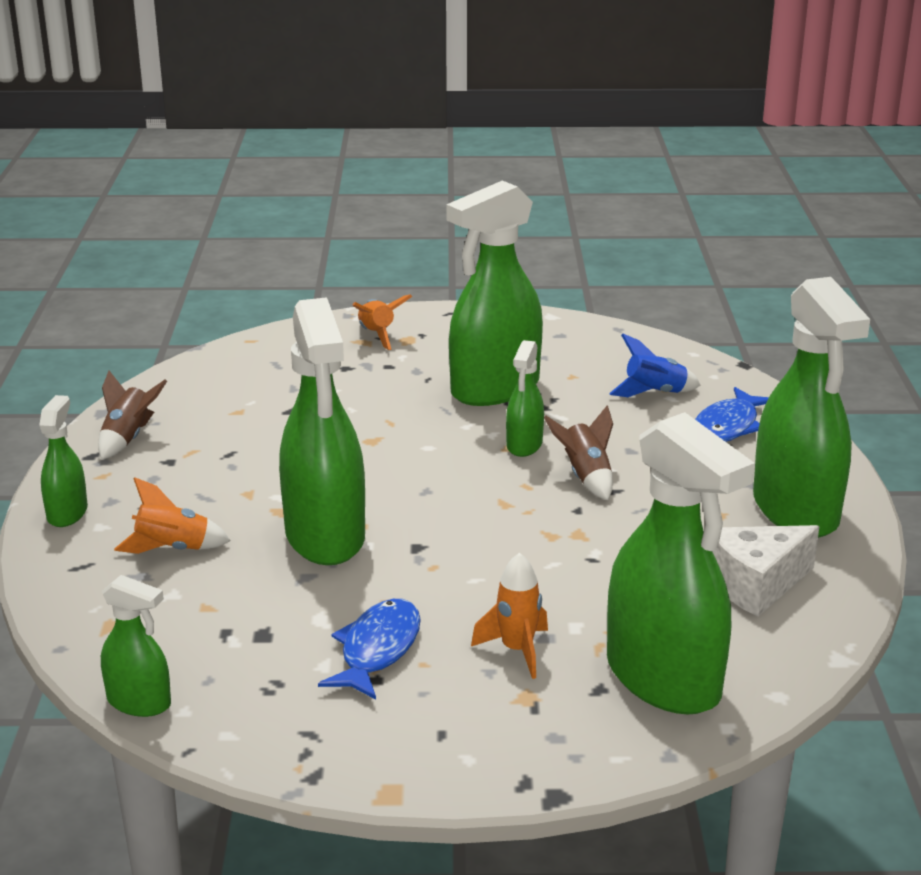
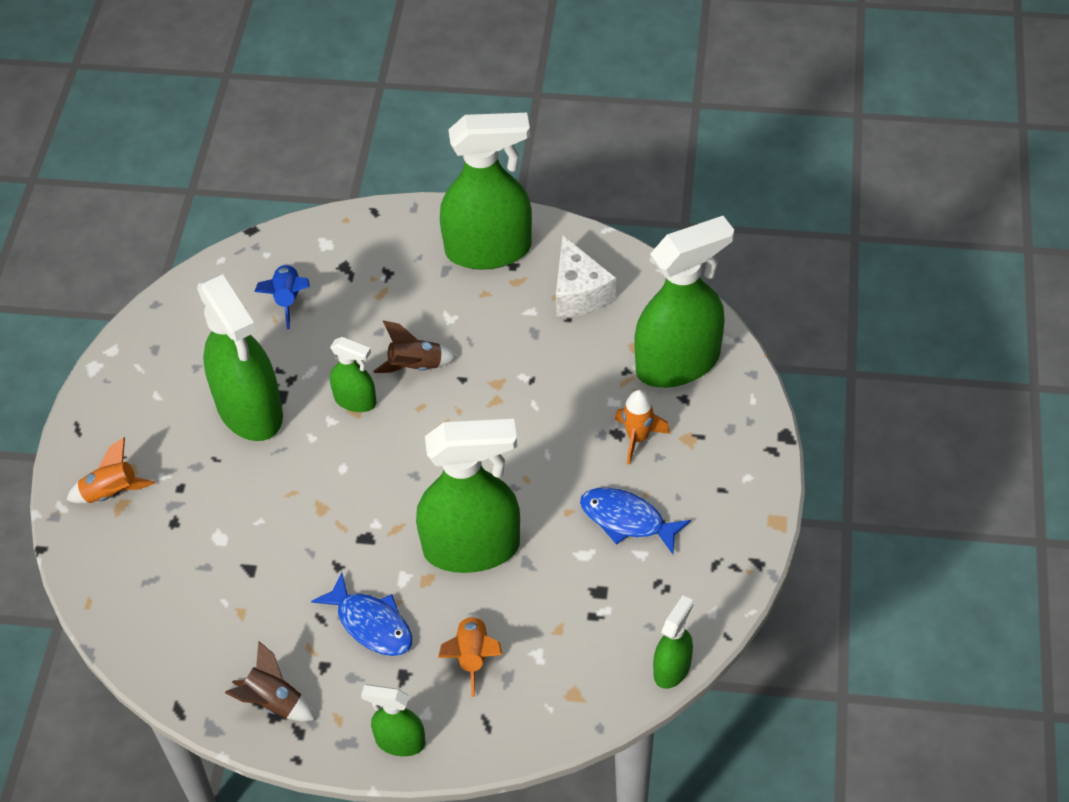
camera: 80 degrees left, 25 degrees up
(728, 426) = (356, 263): blue fish -> blue fish (371, 624)

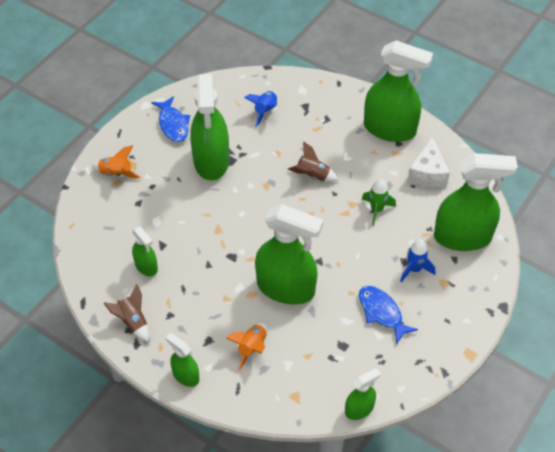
camera: 25 degrees right, 0 degrees up
(355, 400) = (269, 180): green spray bottle -> green spray bottle (146, 266)
(371, 624) = (208, 304): blue fish -> blue fish (173, 124)
(537, 376) = (376, 210): none -> green rocket
(637, 438) = (414, 269): orange rocket -> blue rocket

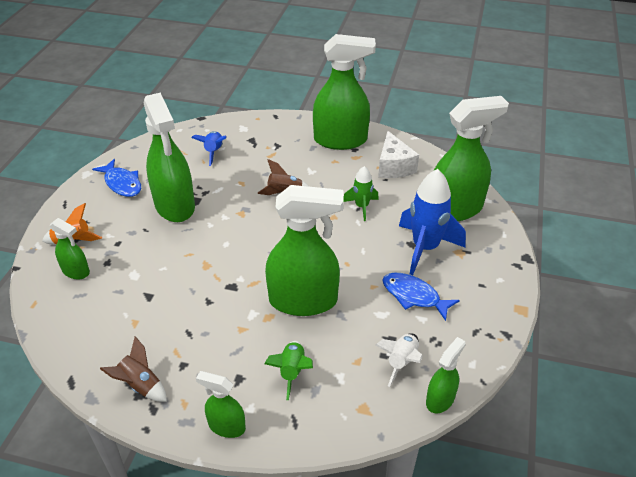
camera: 20 degrees left, 10 degrees down
(146, 266) = (137, 322): green spray bottle -> green spray bottle (76, 271)
(252, 348) = (292, 372): orange rocket -> green rocket
(343, 368) = (401, 362): none -> white rocket
(414, 269) = (425, 248): blue rocket -> blue rocket, size x1.82

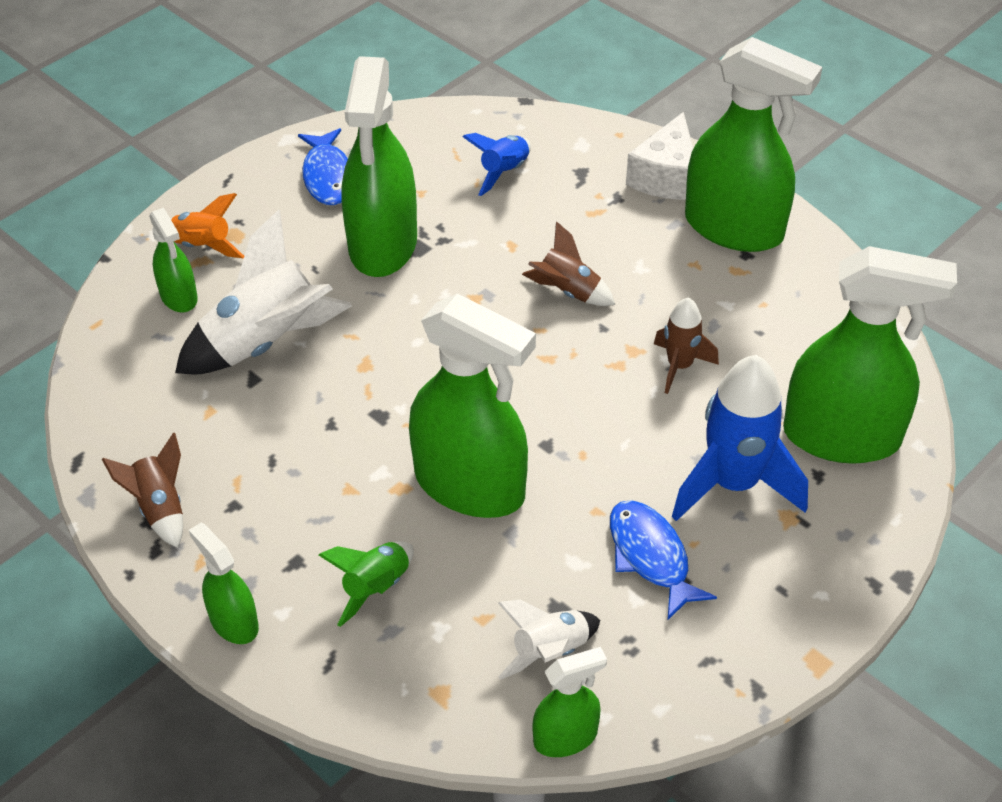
camera: 30 degrees right, 5 degrees up
(143, 275) = (266, 343): none -> white rocket
(361, 207) = (679, 366): green rocket -> brown rocket
(394, 166) = (792, 314): white cheese -> white cheese (666, 177)

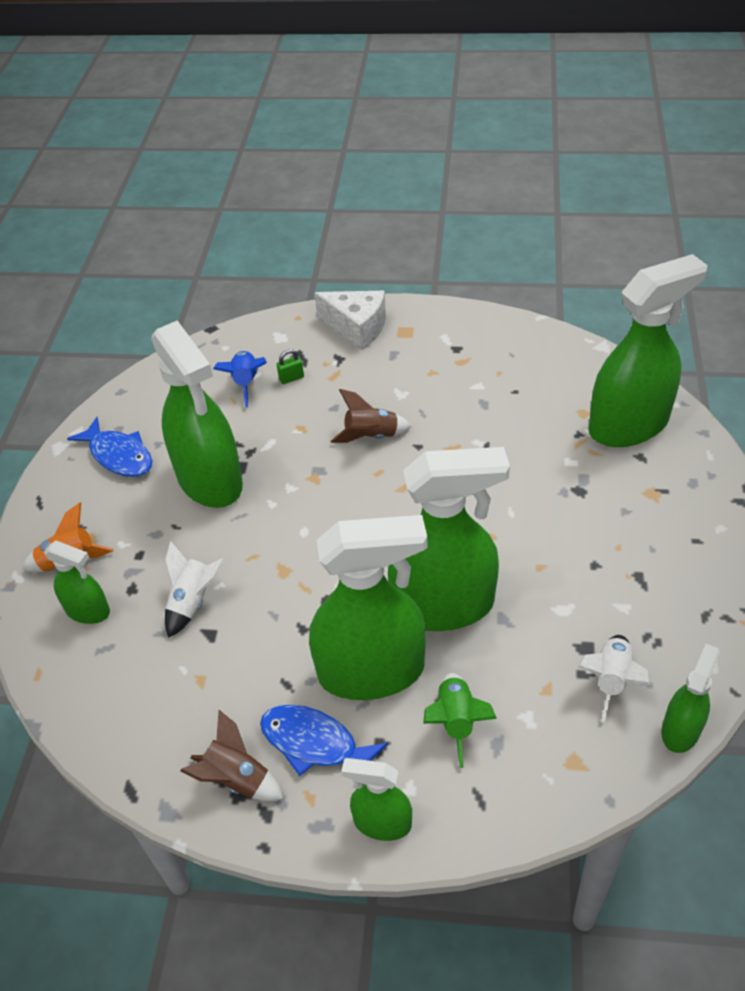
camera: 35 degrees left, 0 degrees up
(266, 343) = (193, 602): white rocket -> white rocket, size x0.55
(551, 191) = (291, 378): none -> green padlock
(651, 556) = (603, 573): blue fish -> blue fish (315, 743)
(666, 177) = (356, 328): white cheese -> white cheese turned 45 degrees counterclockwise
(679, 366) = (491, 441): brown rocket -> none
(733, 484) = (601, 494): blue rocket -> none
(734, 228) = (432, 336): green spray bottle -> green spray bottle (372, 671)

